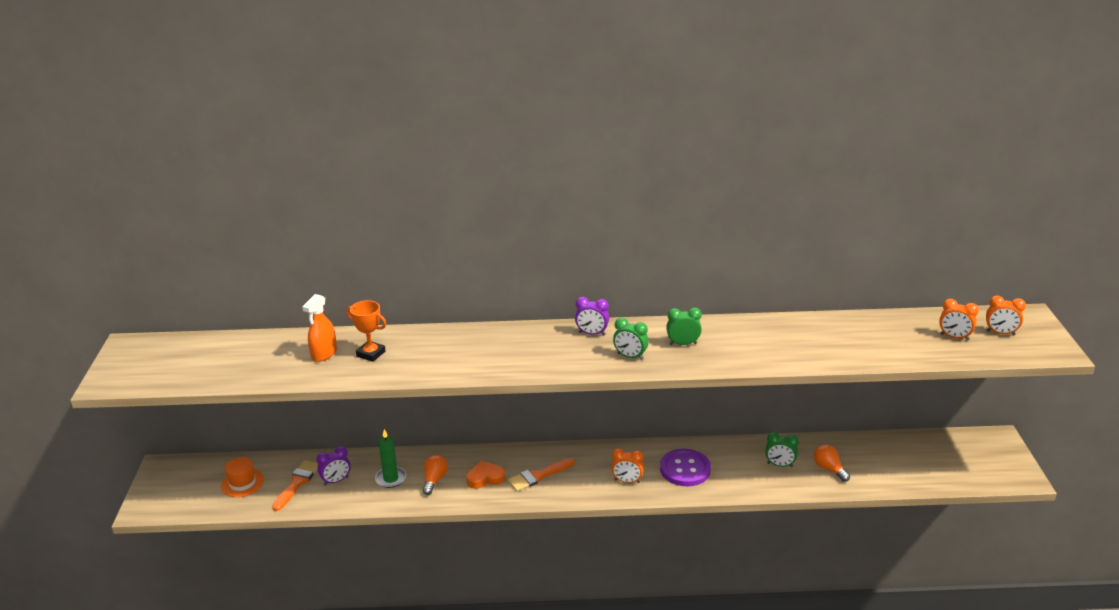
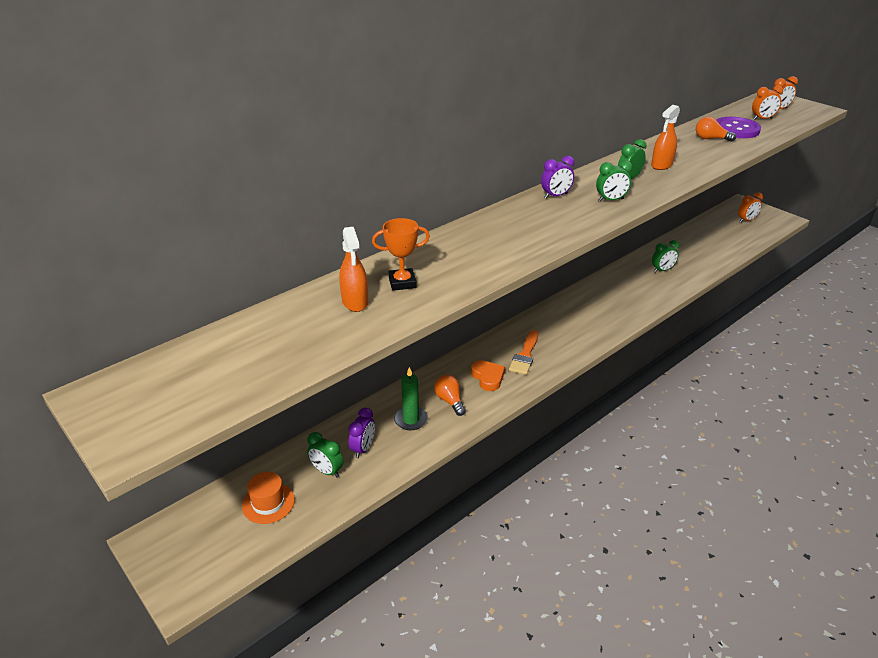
camera: 40 degrees left, 5 degrees up
(297, 483) = (327, 471): orange brush -> green clock
(485, 478) = (488, 377): orange heart -> orange heart turned 120 degrees clockwise
(627, 481) = (590, 327): orange clock -> orange clock (746, 220)
(685, 469) = (613, 300): purple button -> purple button (736, 129)
(740, 343) = (661, 165): none -> orange spray bottle
(829, 469) = (691, 259): orange light bulb -> orange light bulb (710, 139)

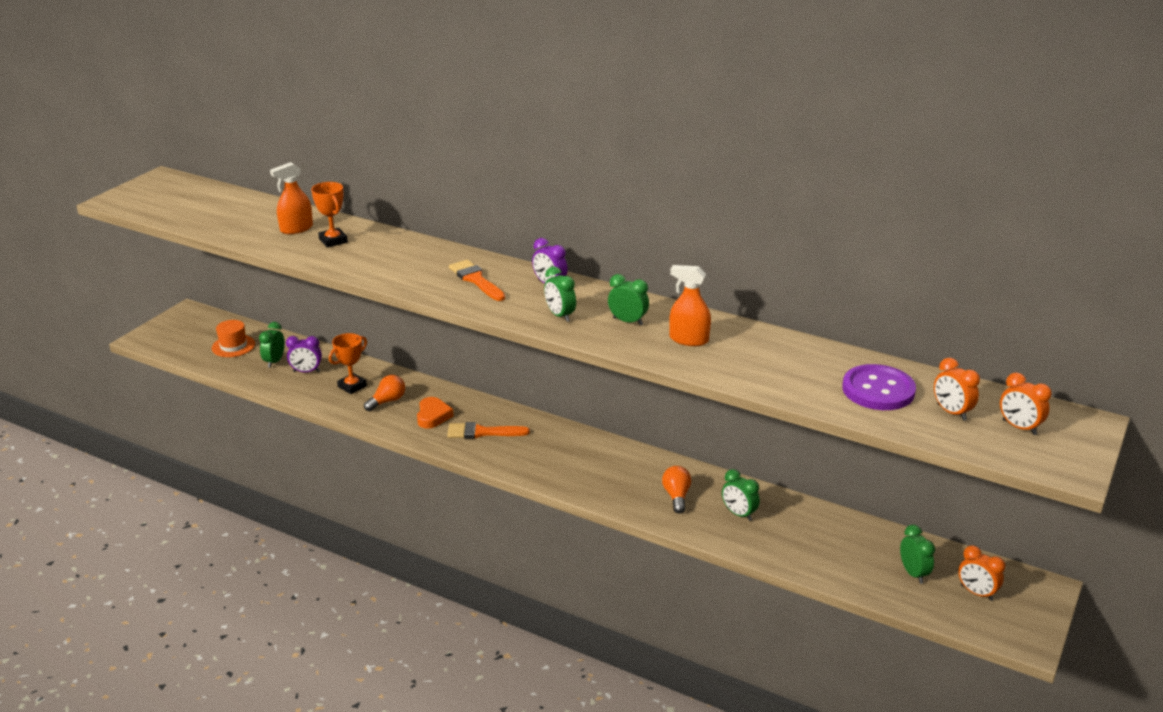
camera: 70 degrees right, 5 degrees down
(411, 420) = (352, 386): green candle -> orange trophy
(488, 377) = (433, 416): orange heart -> orange heart turned 45 degrees counterclockwise
(532, 223) = (476, 280): none -> orange brush
(710, 139) = (818, 370): orange light bulb -> orange light bulb (676, 496)
(728, 232) = (913, 573): none -> green clock

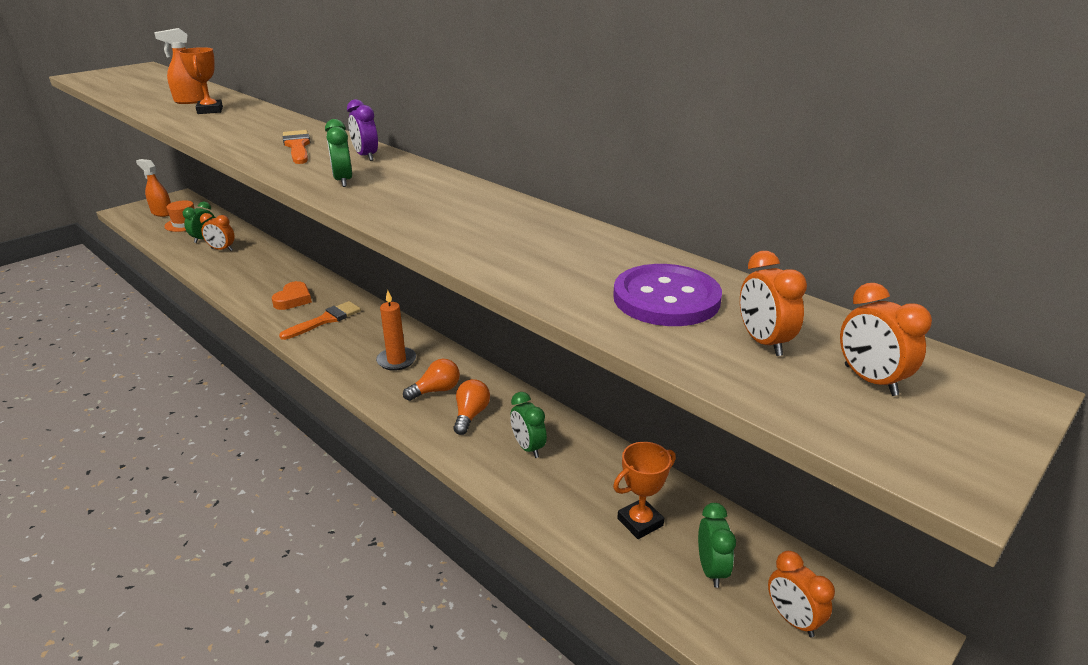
camera: 15 degrees right, 0 degrees up
(306, 371) = (222, 249): purple clock -> orange clock
(352, 386) = (247, 266): orange trophy -> orange trophy (640, 522)
(387, 401) = (265, 282): orange light bulb -> orange light bulb (436, 390)
(482, 432) = (325, 320): orange brush -> orange brush turned 120 degrees clockwise
(579, 460) = (396, 360): none -> orange candle
(628, 321) = (411, 193): green clock -> none
(688, 340) = (462, 216): orange spray bottle -> orange spray bottle (162, 213)

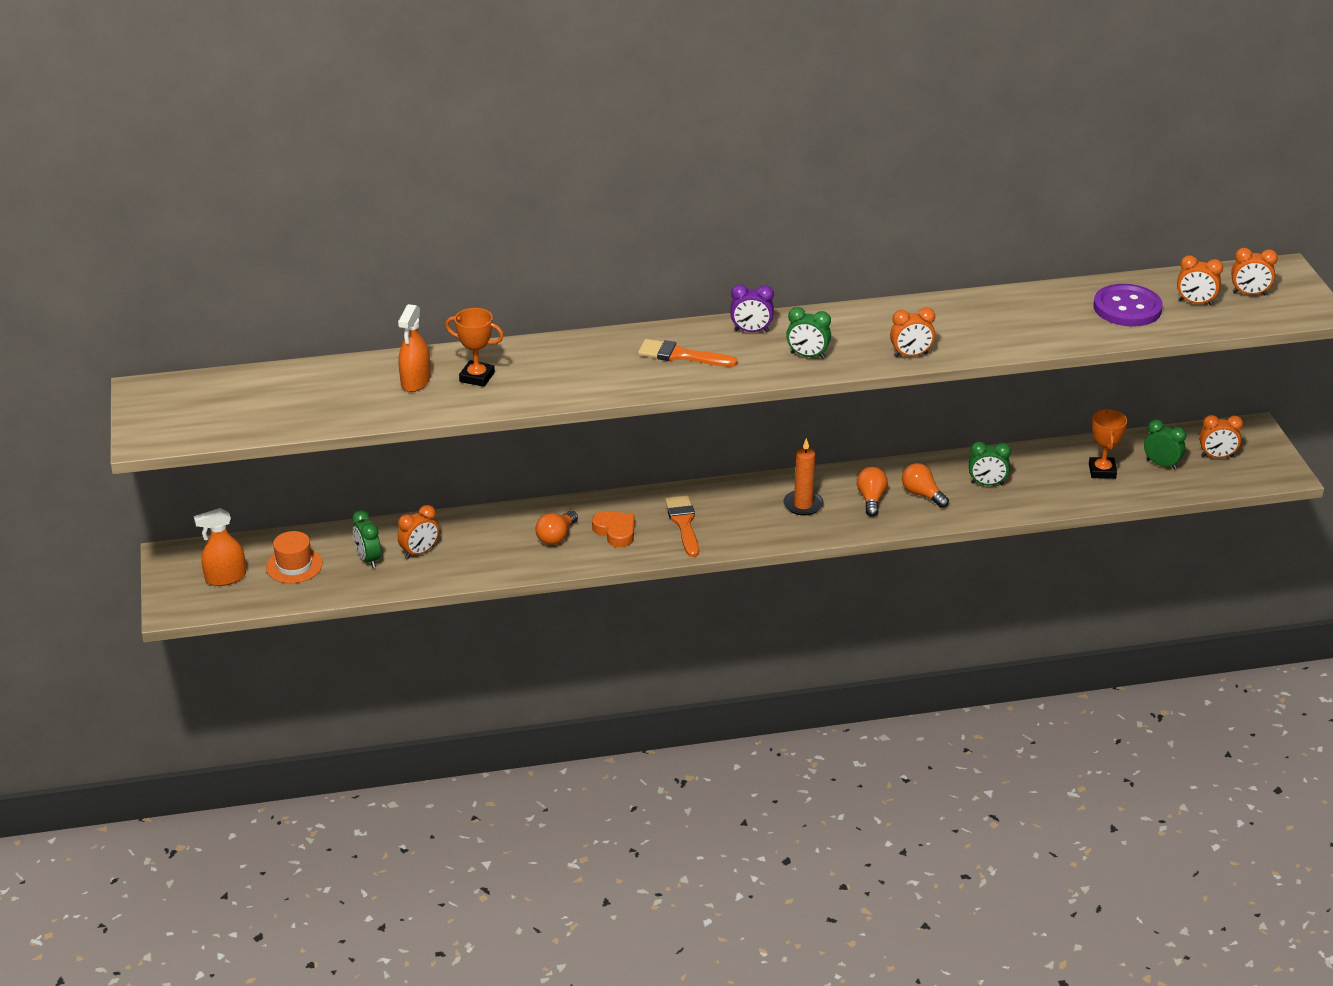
camera: 55 degrees left, 5 degrees up
(271, 282) = (556, 536): none -> orange light bulb
(392, 216) = (911, 355): none -> orange clock

